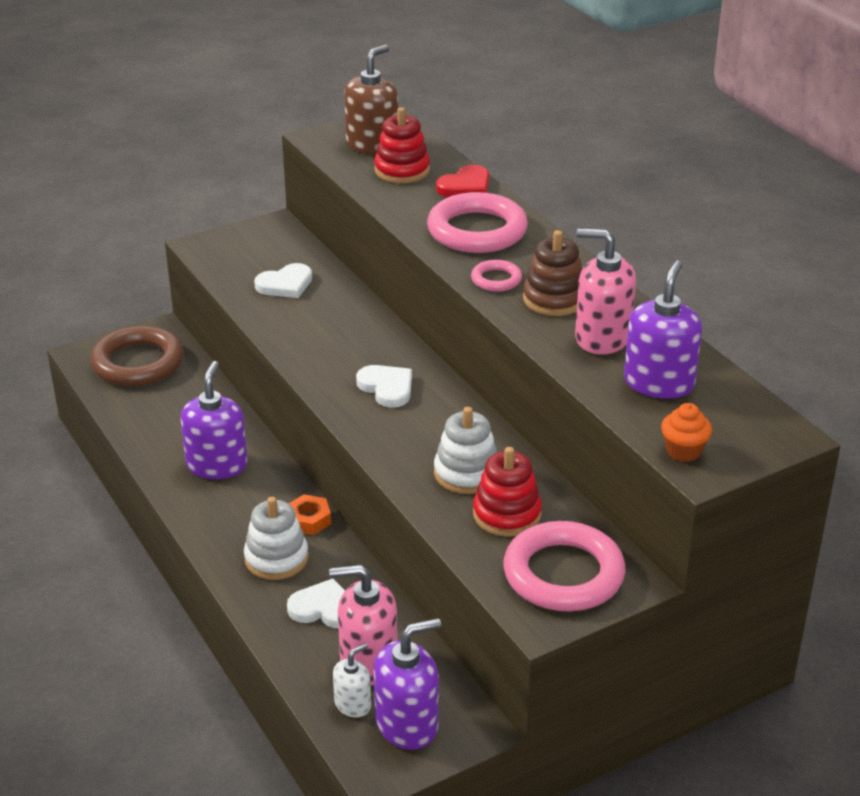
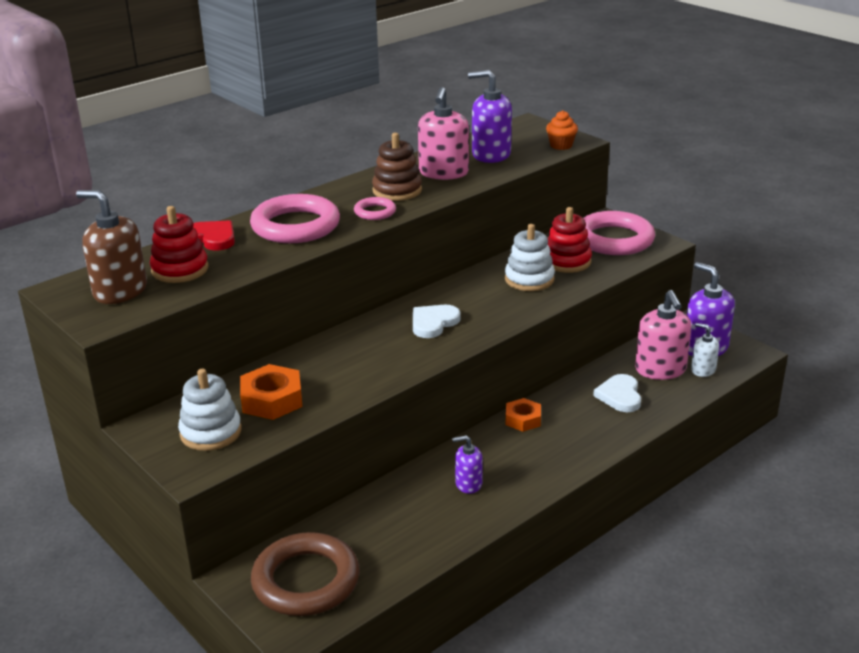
camera: 100 degrees left, 5 degrees down
(217, 465) = (468, 484): purple soap dispenser -> purple soap dispenser, size x0.56
(276, 558) = (577, 427): white stacking toy -> white stacking toy (211, 432)
(285, 284) = (272, 400): white heart -> orange nut

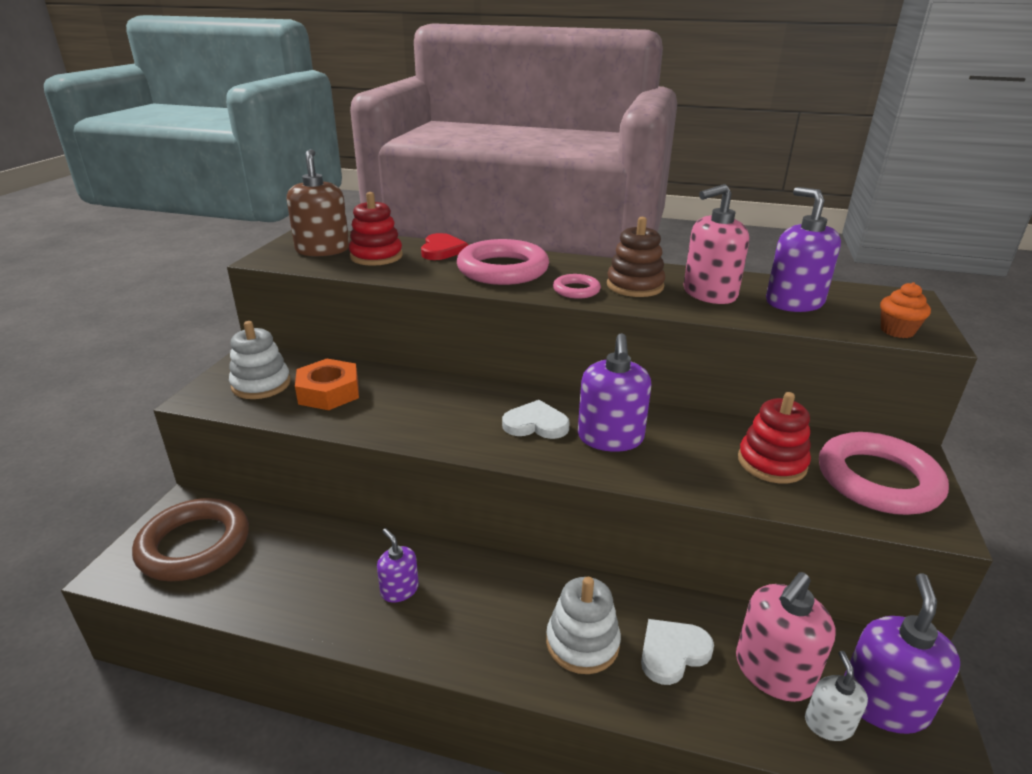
camera: 55 degrees right, 0 degrees up
(482, 302) = (610, 438): none -> purple soap dispenser
(523, 419) = (545, 583): orange nut -> none
(529, 279) = (696, 451): white stacking toy -> white stacking toy (582, 643)

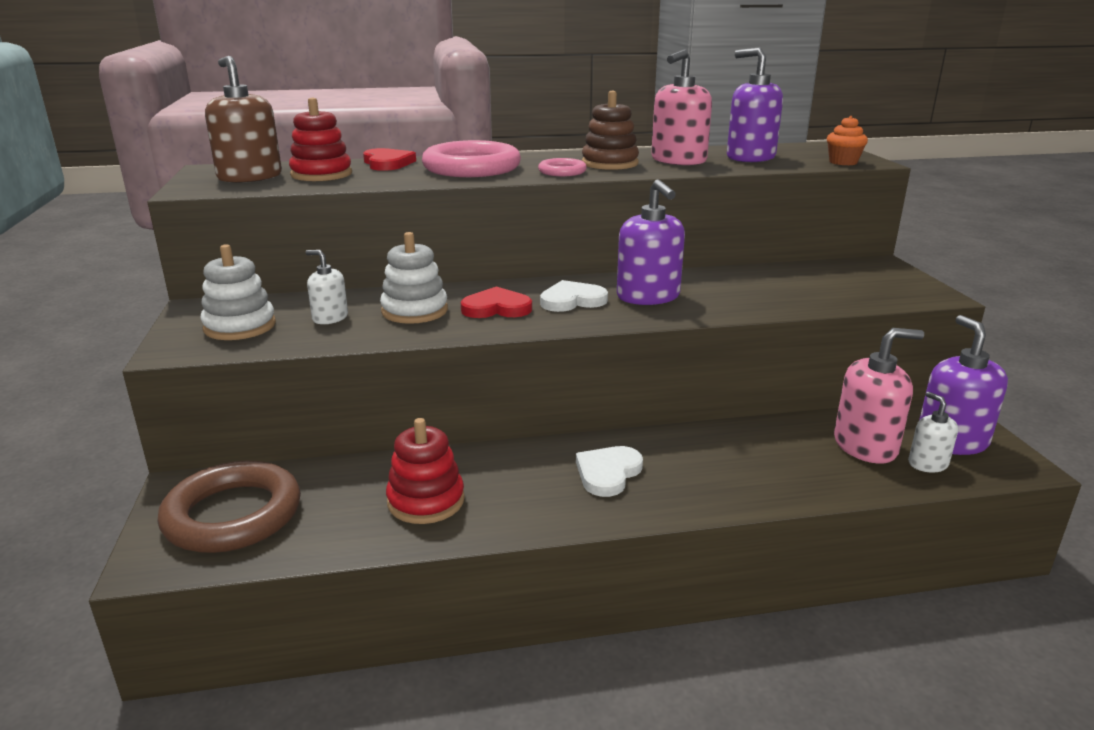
camera: 25 degrees left, 5 degrees down
(329, 392) = (330, 318): orange nut -> white soap dispenser
(399, 590) = (505, 485): purple soap dispenser -> none
(463, 416) = (496, 308): none -> red heart
(582, 643) = (707, 472): white stacking toy -> white stacking toy (414, 311)
(672, 652) = (783, 457): white heart -> white heart (608, 473)
(772, 463) = (790, 286): red stacking toy -> red stacking toy (426, 501)
(773, 672) = (865, 446): pink soap dispenser -> pink soap dispenser turned 120 degrees counterclockwise
(878, 480) = (873, 281): pink ring -> none

